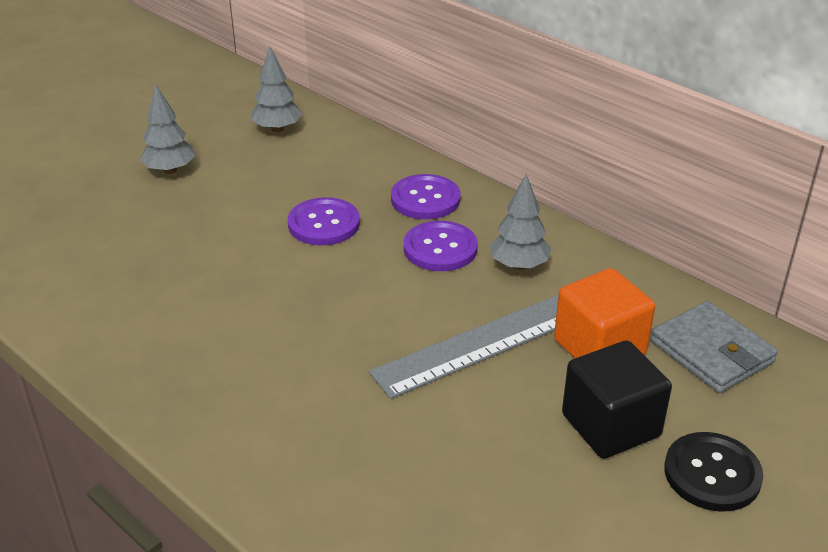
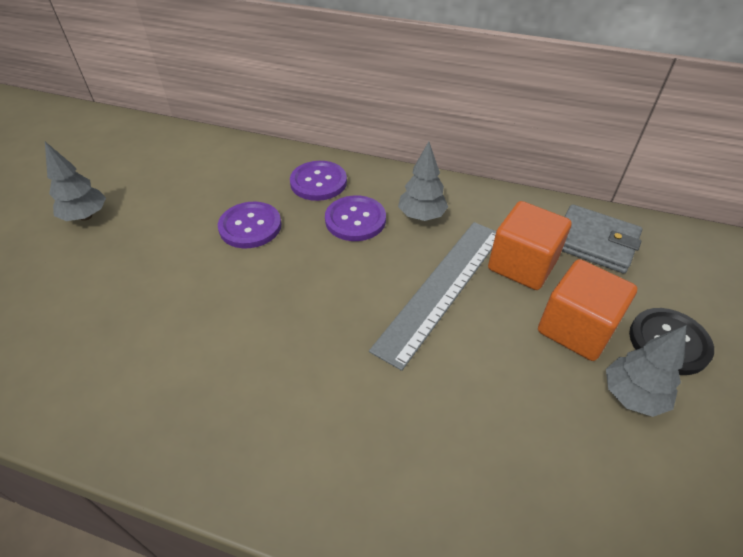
camera: 25 degrees left, 10 degrees up
(277, 129) = (164, 155): grey tree -> grey tree (632, 395)
(610, 425) = (576, 328): black cube -> orange cube

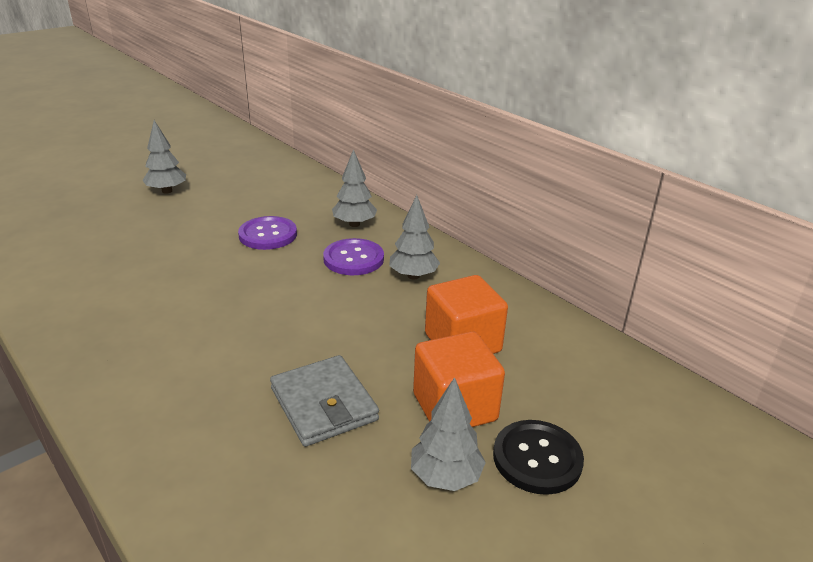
camera: 30 degrees right, 15 degrees down
(318, 182) = (354, 224): purple button -> grey tree
(441, 288) = (368, 330): grey ruler -> none
(594, 242) = (560, 355): grey wallet -> grey wallet (323, 404)

